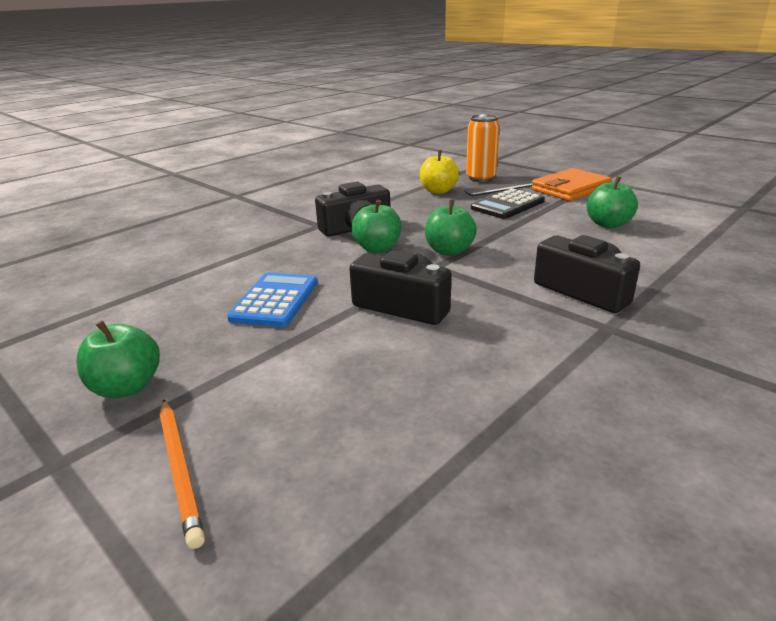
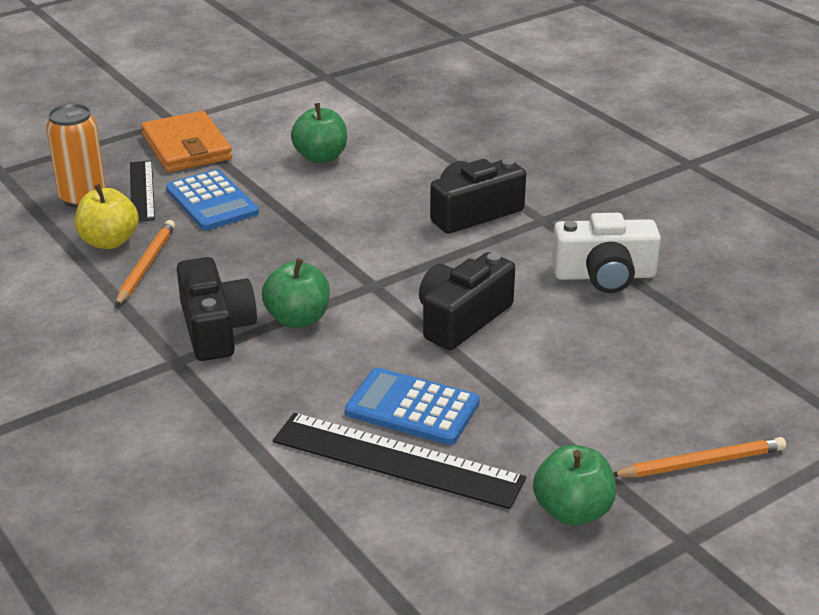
camera: 80 degrees left, 5 degrees up
(211, 303) = (397, 460): none -> black ruler
(418, 202) = (146, 266): none -> orange pencil
(449, 251) = (335, 269): green apple -> none
(507, 205) = (211, 201): black calculator -> blue calculator
(526, 375) = (604, 275): none -> white camera

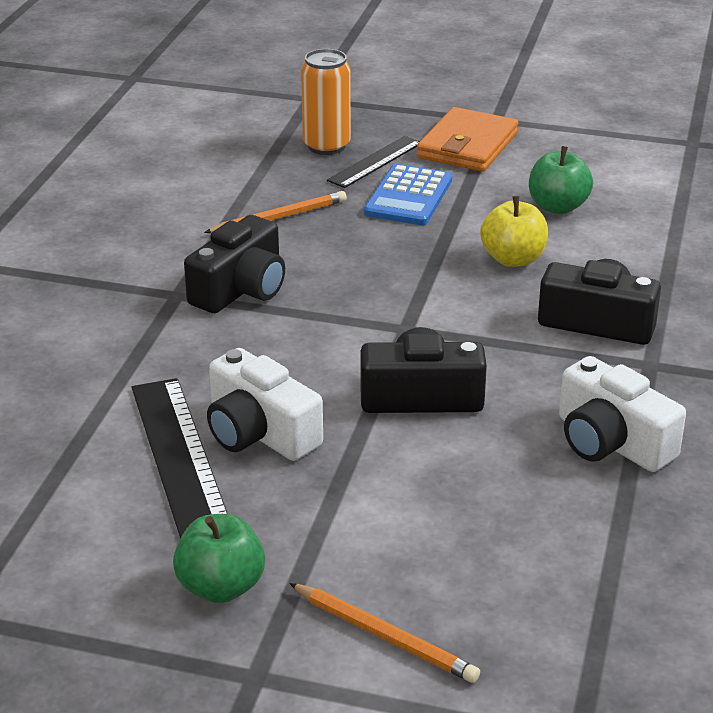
camera: 50 degrees right, 0 degrees up
(109, 242) = (287, 187): yellow apple -> yellow apple (513, 259)
(298, 319) = (305, 318): green apple -> none
(412, 408) = (259, 432): blue calculator -> white camera

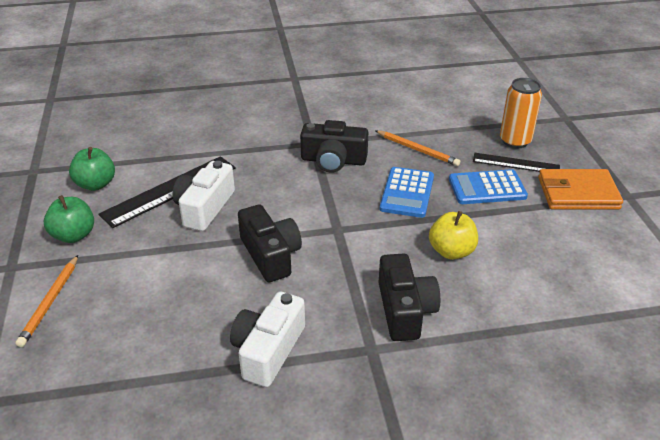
camera: 65 degrees right, 5 degrees up
(370, 254) = (407, 193): none -> blue calculator
(557, 207) = (538, 254): green apple -> green apple (96, 184)

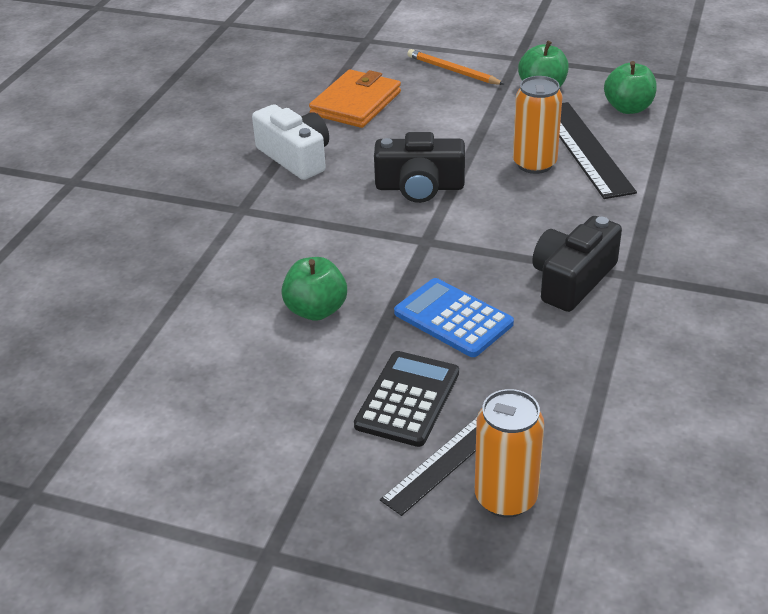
camera: 120 degrees right, 0 degrees up
(204, 208) = (534, 164): white camera -> orange can
(405, 310) = (265, 244): black camera -> none
(417, 150) = (550, 369): orange pencil -> none
(451, 251) = (316, 310): yellow apple -> green apple
(487, 188) = (407, 399): blue calculator -> black calculator
(578, 193) = (321, 494): orange wallet -> orange wallet (356, 103)

